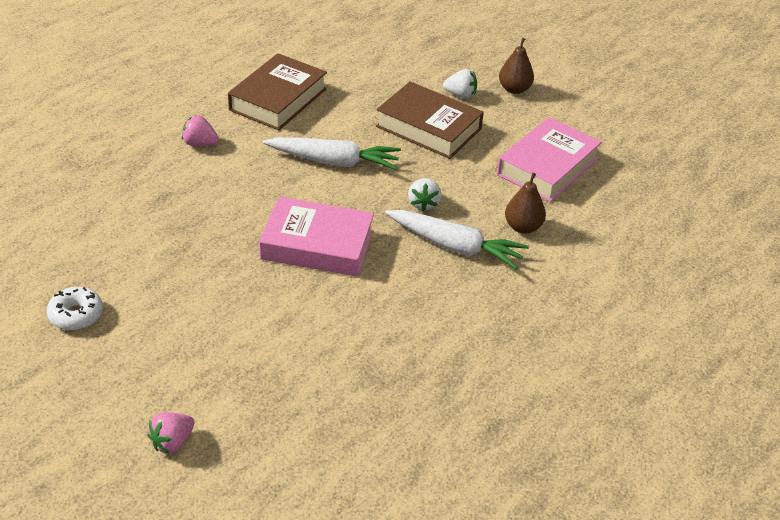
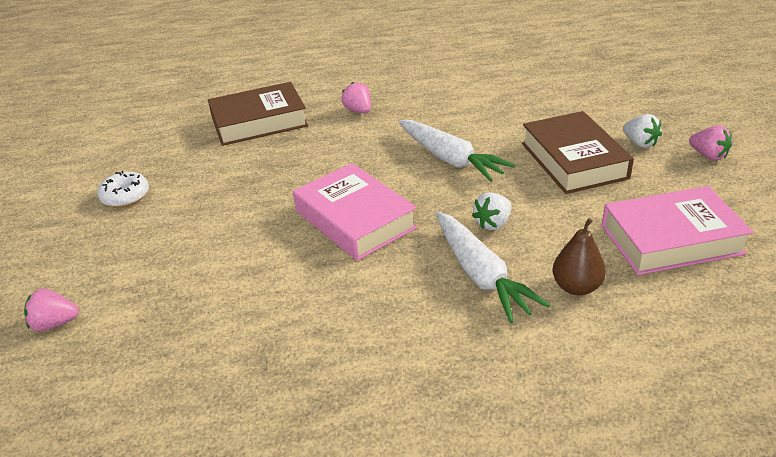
camera: 45 degrees right, 5 degrees down
(278, 99) = (459, 98): brown book -> brown book (259, 122)
(514, 89) = (708, 155): brown pear -> pink strawberry

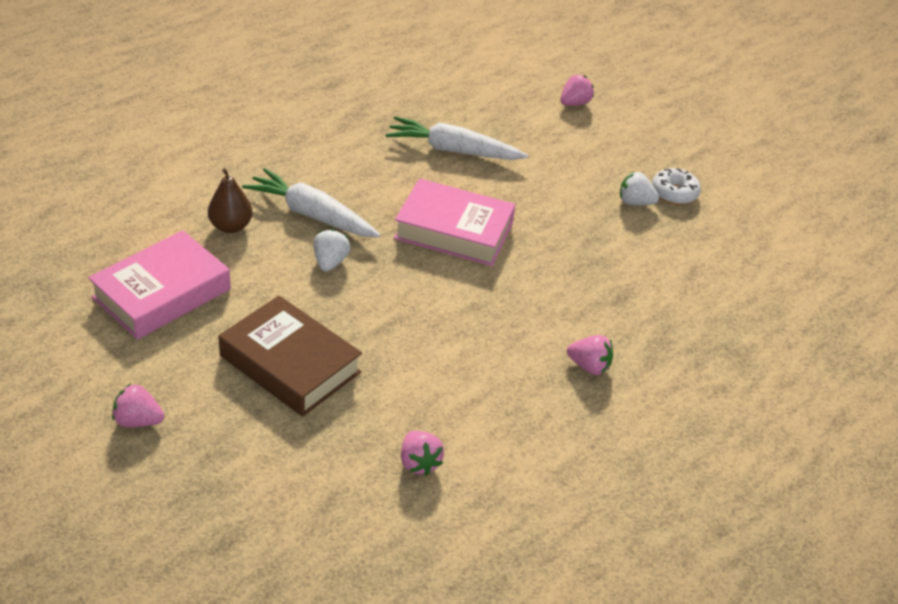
camera: 140 degrees right, 5 degrees up
(259, 122) = (678, 313): brown book -> none
(450, 159) = (423, 325): white carrot -> white carrot (453, 150)
(516, 95) = (419, 463): none -> pink strawberry
(640, 143) = (223, 417): white strawberry -> white strawberry (635, 202)

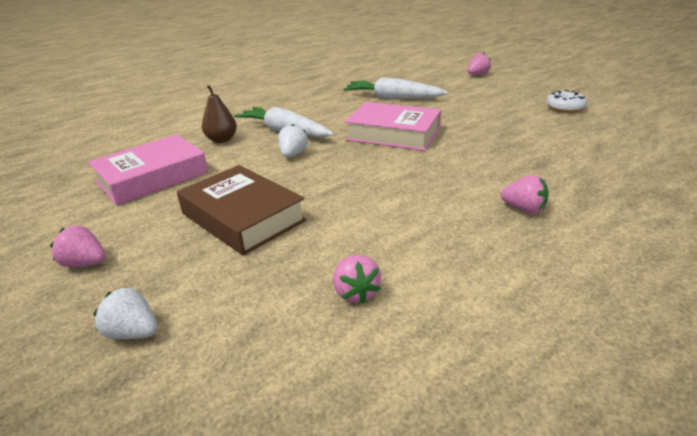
camera: 10 degrees right, 10 degrees down
(635, 202) = (535, 114): white strawberry -> white strawberry (133, 332)

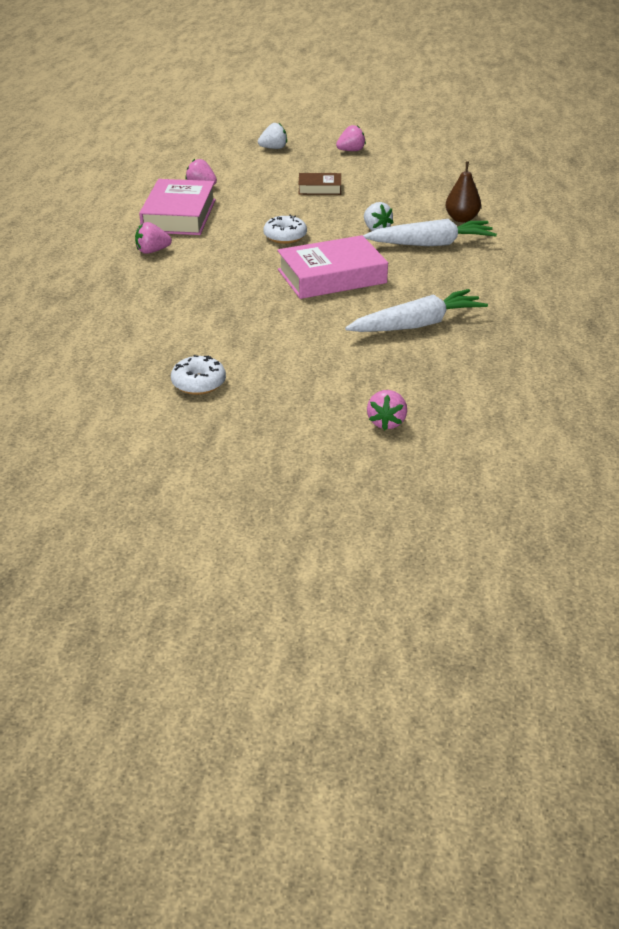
camera: 135 degrees right, 5 degrees up
(152, 177) = (432, 183): pink book -> pink book (179, 216)
(242, 217) = (319, 188): brown book -> brown book, size x0.53
(373, 176) = (285, 236): none -> white donut

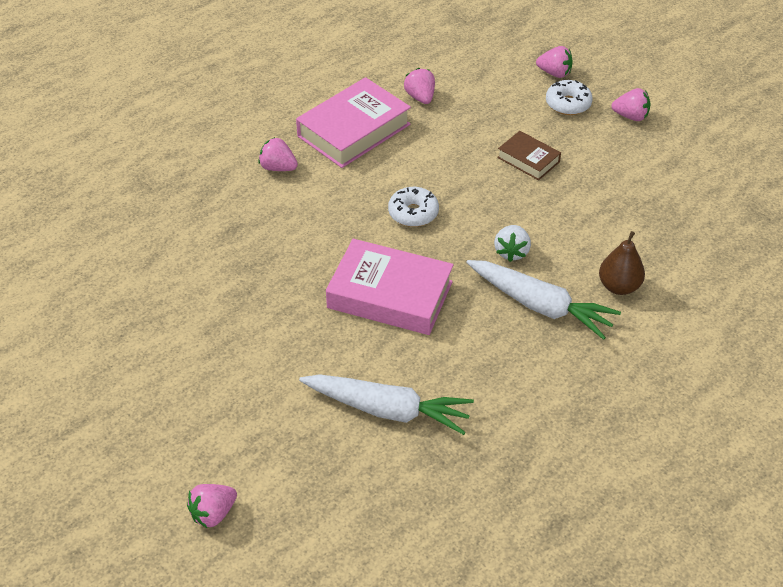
camera: 40 degrees right, 10 degrees up
(199, 383) = (130, 361): white donut -> white donut (568, 104)
(273, 148) = (554, 73): white strawberry -> pink strawberry

